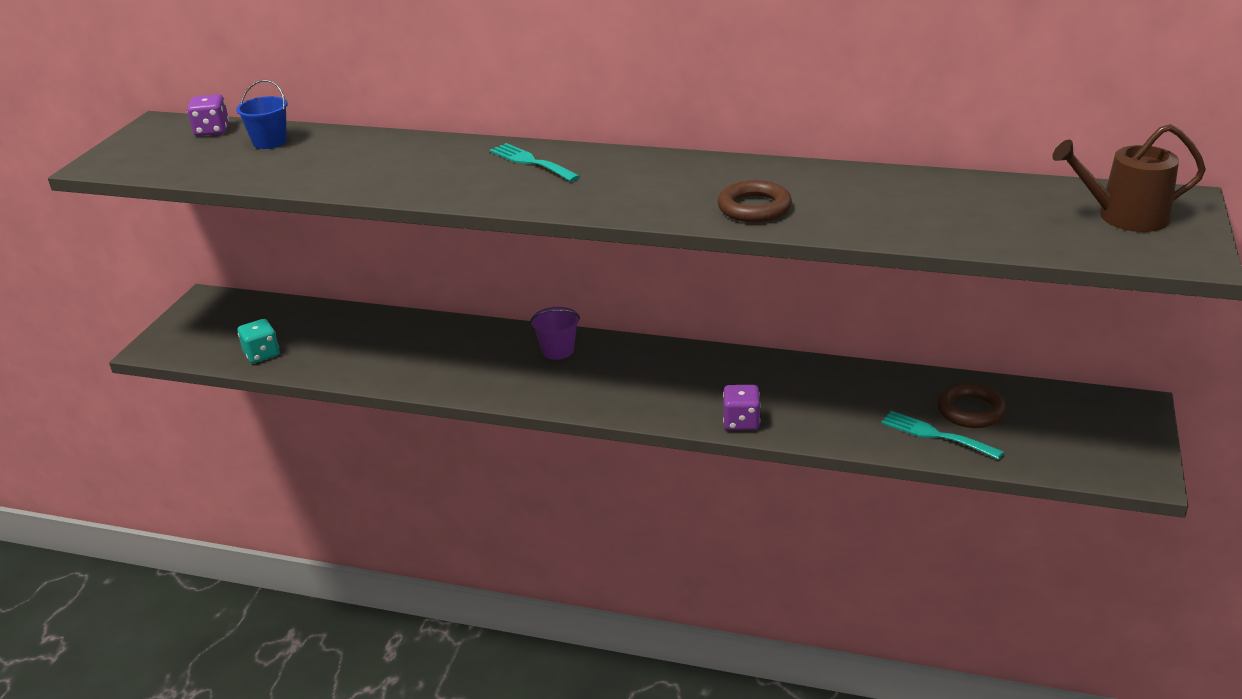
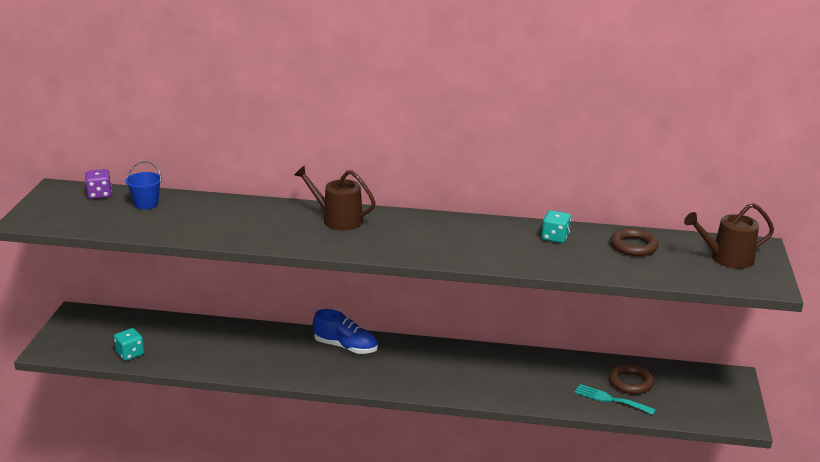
camera: 10 degrees left, 5 degrees down
(531, 162) = (338, 220): turquoise fork -> brown watering can
(558, 350) = (346, 347): purple bucket -> blue shoe
(741, 422) = (482, 394): purple dice -> none
(754, 208) = (496, 253): brown ring -> brown ring (633, 246)
(851, 186) = (555, 237): none -> turquoise dice

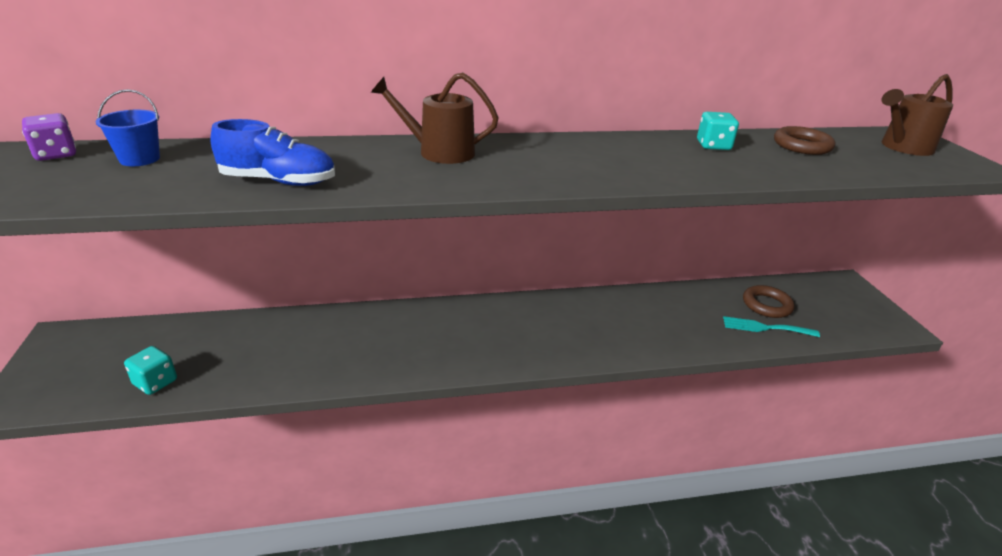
camera: 20 degrees left, 5 degrees up
(346, 347) = (447, 319): blue shoe -> blue shoe (279, 181)

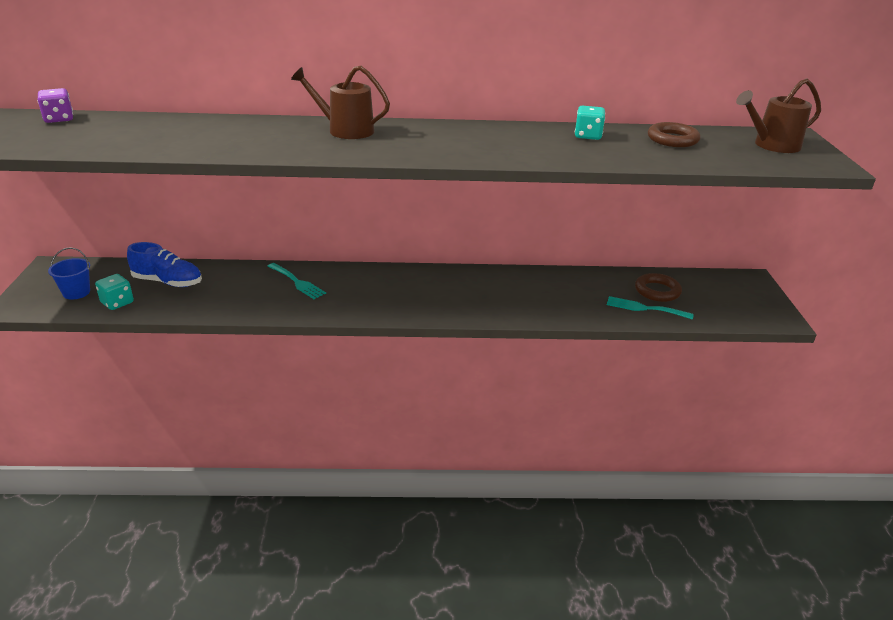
camera: 10 degrees right, 0 degrees up
(139, 159) = (116, 125): blue bucket -> blue bucket (76, 292)
(279, 181) = (212, 145): blue shoe -> blue shoe (168, 282)
(377, 330) = (297, 282): none -> turquoise fork

